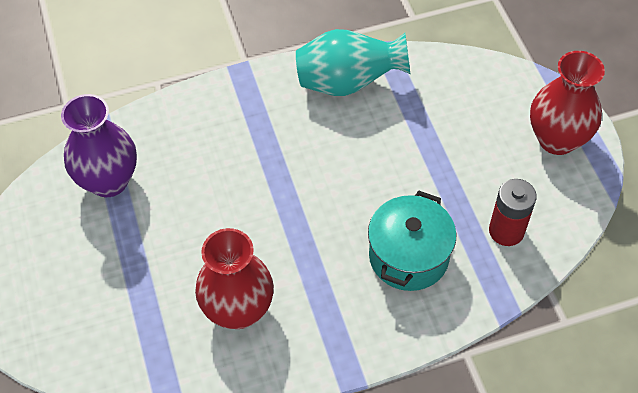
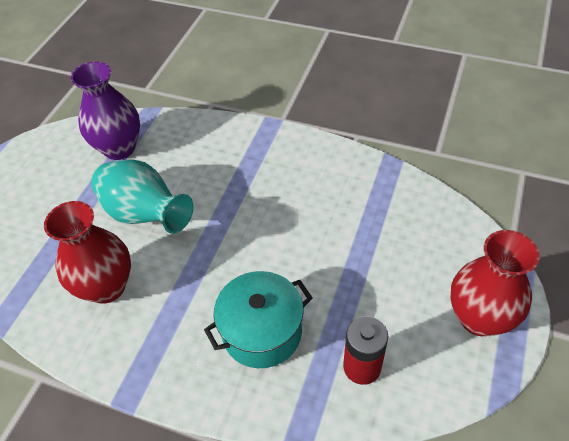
camera: 40 degrees right, 5 degrees down
(348, 83) = (340, 173): turquoise vase -> turquoise vase (145, 214)

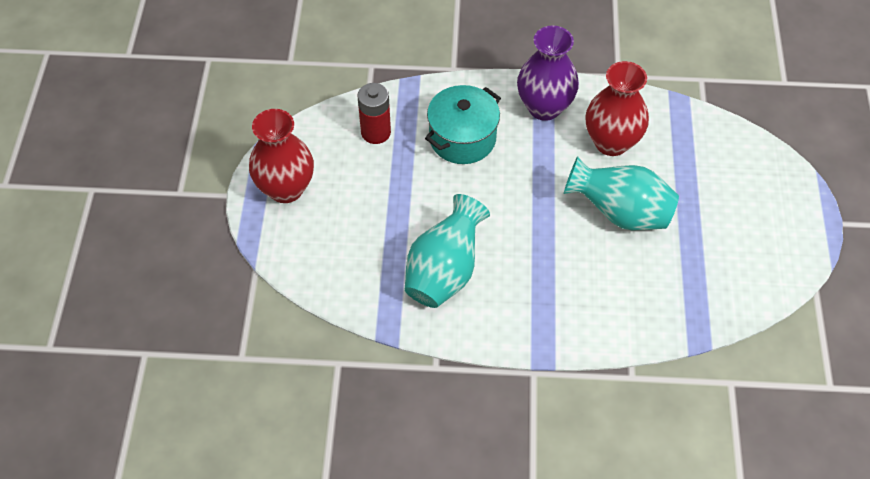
camera: 160 degrees right, 5 degrees up
(119, 148) = (699, 281): purple vase -> purple vase (544, 107)
(328, 198) = (444, 271): none -> turquoise vase

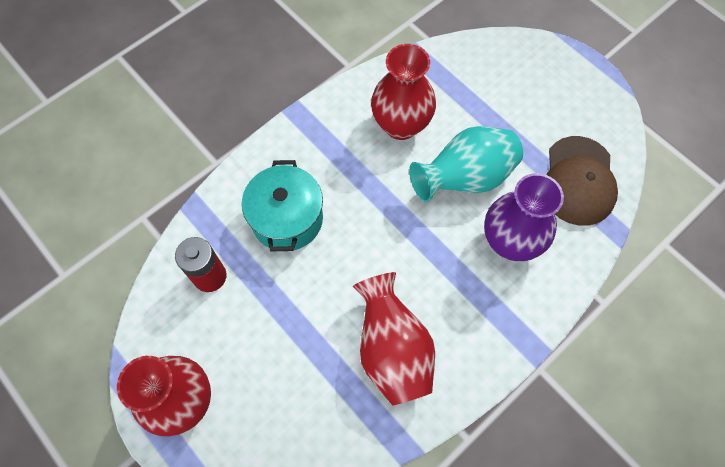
camera: 45 degrees left, 10 degrees up
(444, 271) = (392, 350): turquoise vase -> red vase
(544, 107) = (323, 137): purple vase -> purple vase (510, 242)
(708, 284) = (578, 181): none -> brown cap

